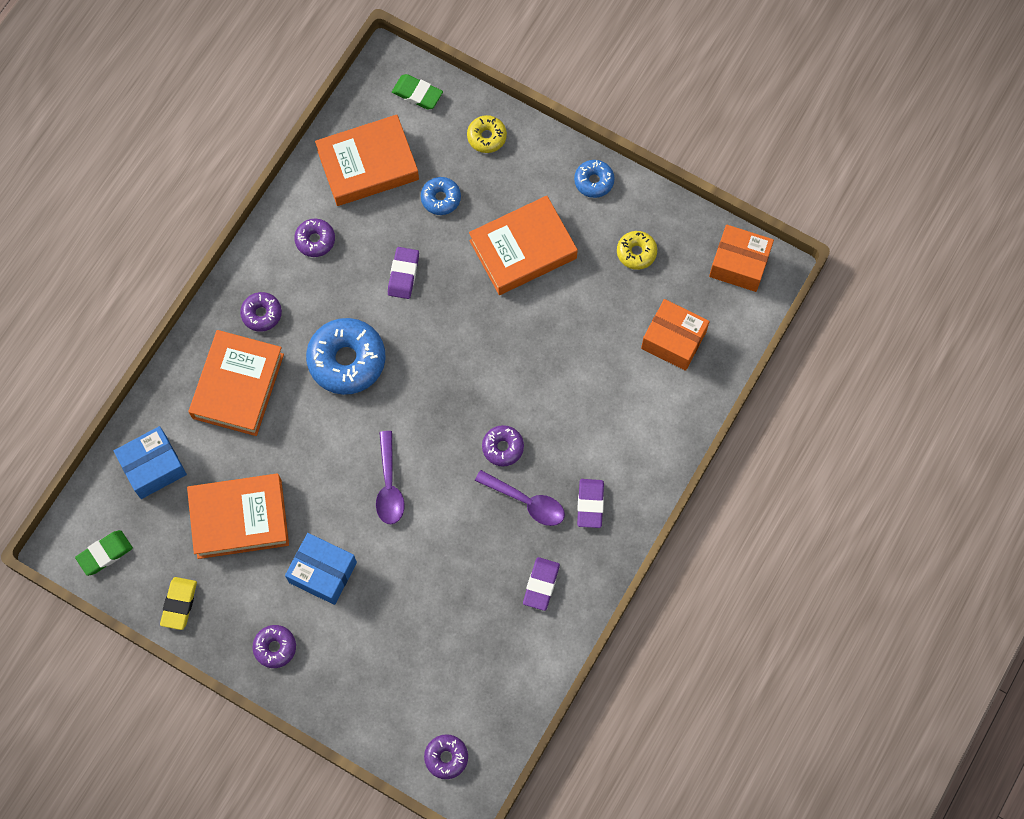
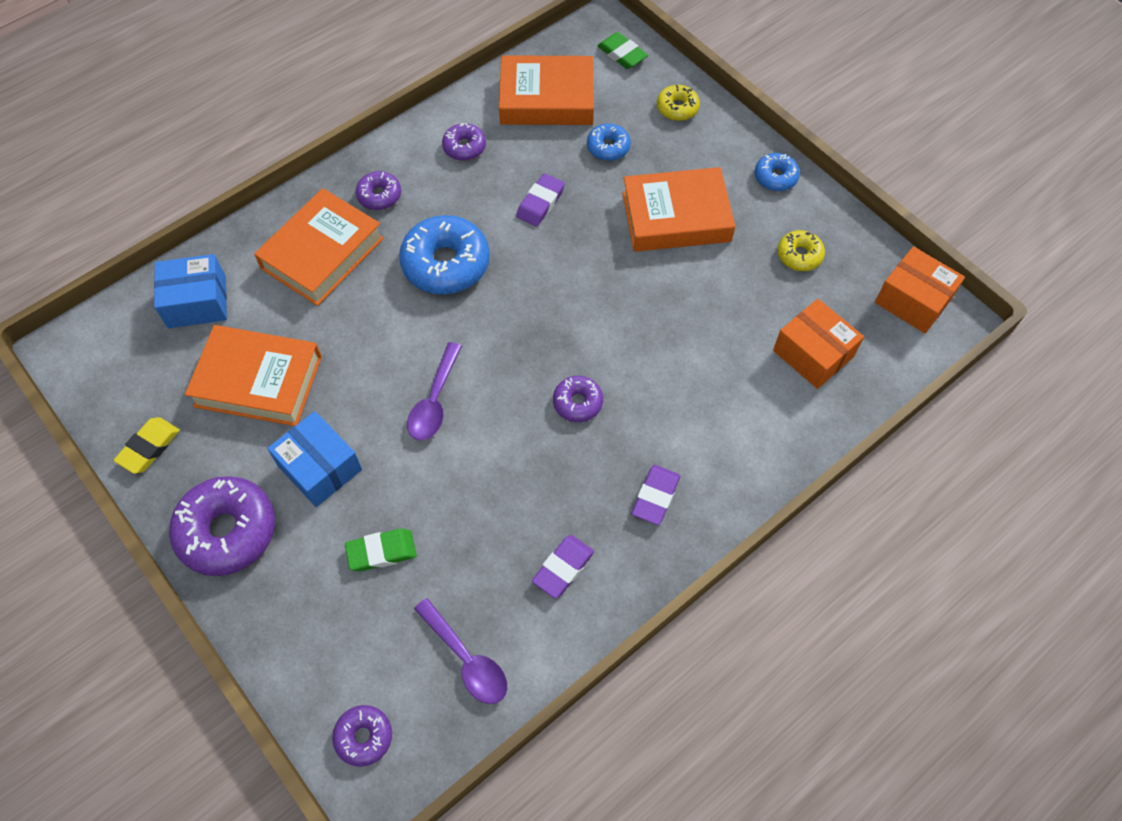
camera: 20 degrees right, 10 degrees down
(105, 554) = (101, 369): green eraser -> green eraser (381, 552)
(275, 647) = (227, 531): purple donut -> purple donut, size x1.91
(526, 502) = (582, 469): purple spoon -> purple spoon (466, 659)

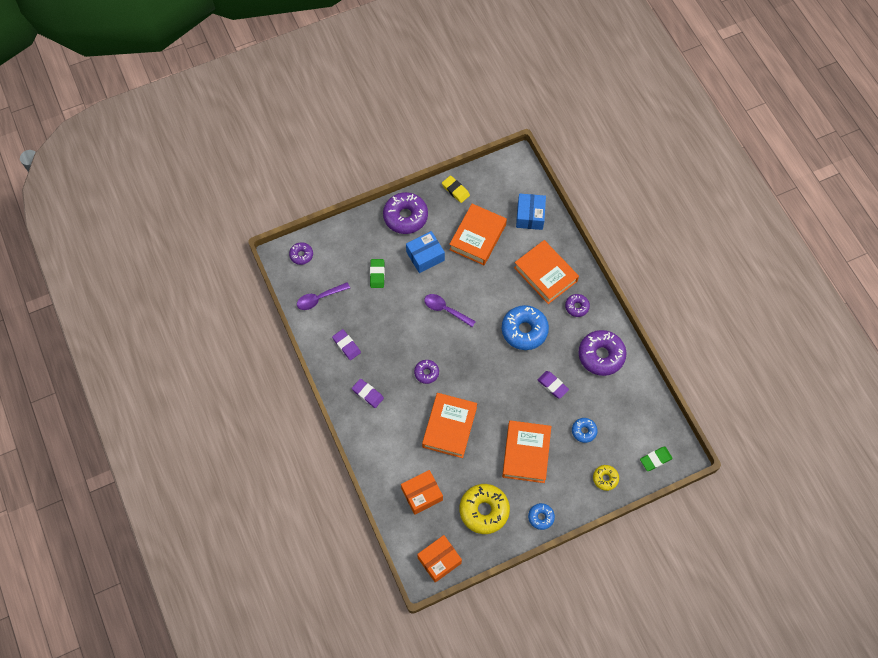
camera: 105 degrees right, 5 degrees up
(464, 147) = (601, 355): purple donut -> purple donut, size x1.91
(547, 99) = (628, 407): orange book -> orange book (449, 427)
(799, 255) = (484, 510): yellow donut -> yellow donut, size x1.91

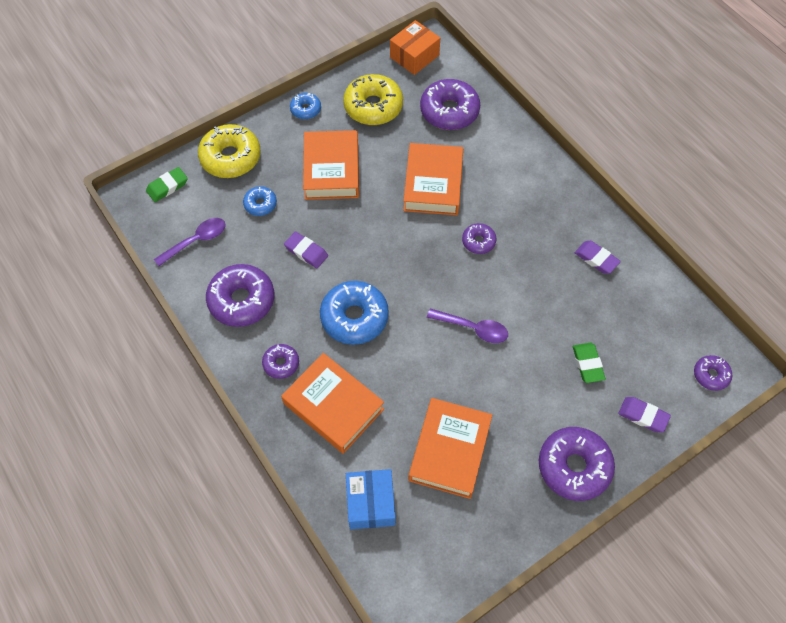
camera: 170 degrees right, 5 degrees down
(319, 298) = (658, 315): purple spoon -> purple spoon (196, 241)
(368, 394) = (547, 205): purple eraser -> purple eraser (643, 416)
(422, 494) = (449, 111): orange box -> purple donut
(425, 256) = (524, 404): blue box -> none
(455, 190) = (504, 530): yellow eraser -> none
(605, 478) = (231, 158): yellow donut -> yellow donut, size x1.91

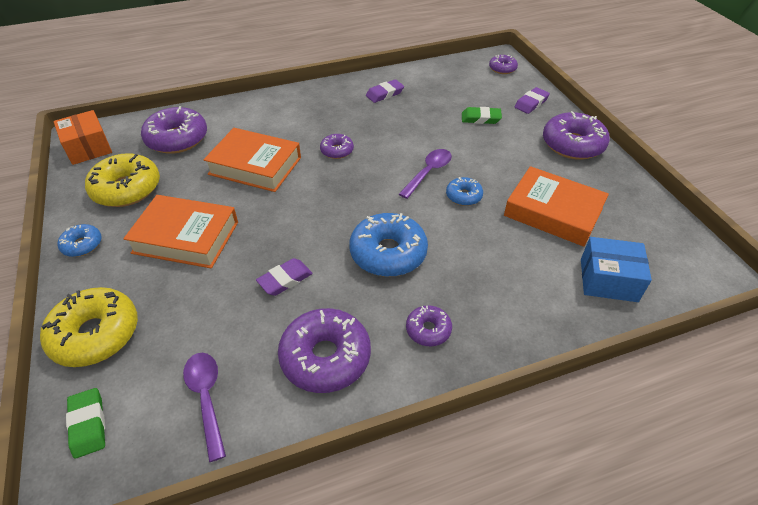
camera: 75 degrees left, 15 degrees down
(260, 204) = (191, 313): blue donut -> blue donut (463, 196)
(333, 406) = (493, 290): orange book -> none

